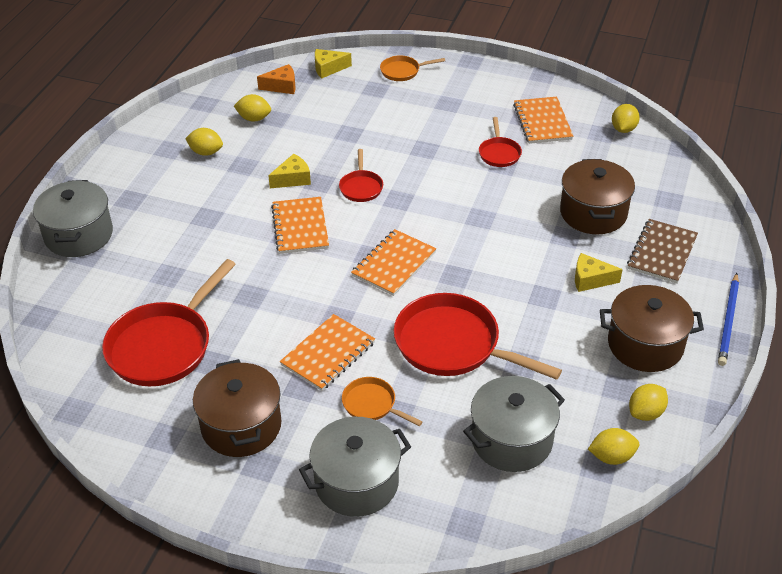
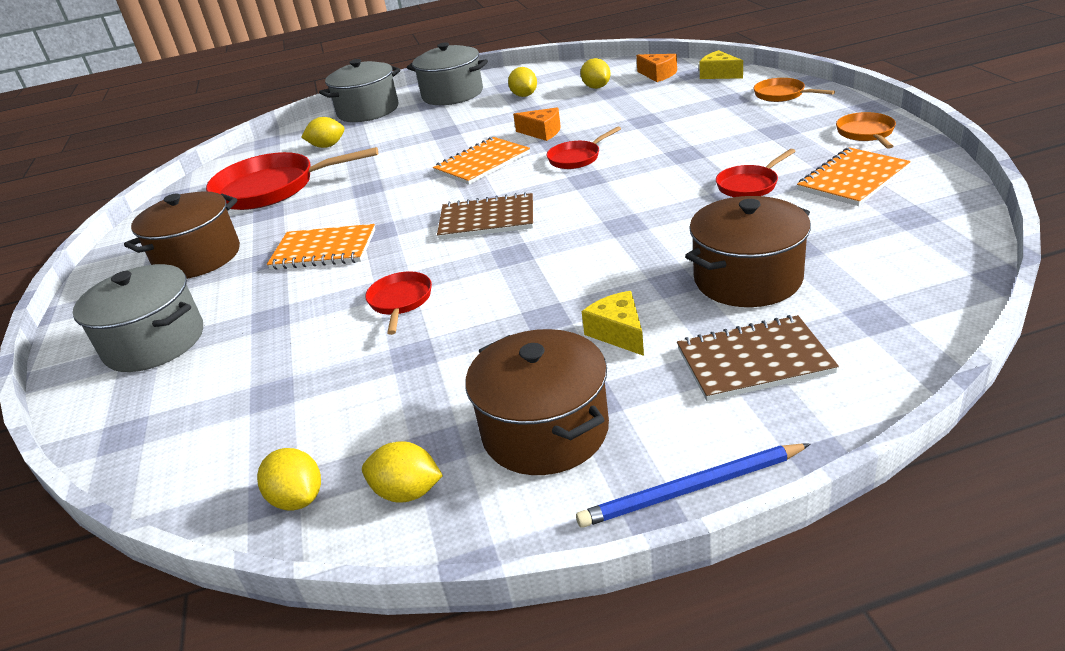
camera: 60 degrees right, 10 degrees down
(293, 179) = (542, 132): yellow cheese -> orange cheese
(372, 404) = (271, 301): orange pan -> orange pan (866, 133)
(394, 264) = (487, 219): orange notebook -> brown notebook
(453, 345) = (400, 301): red pan -> red pan, size x0.49
(512, 440) = (276, 405): grey pot -> grey pot (452, 94)
(623, 129) = (951, 224): yellow lemon -> yellow lemon (327, 146)

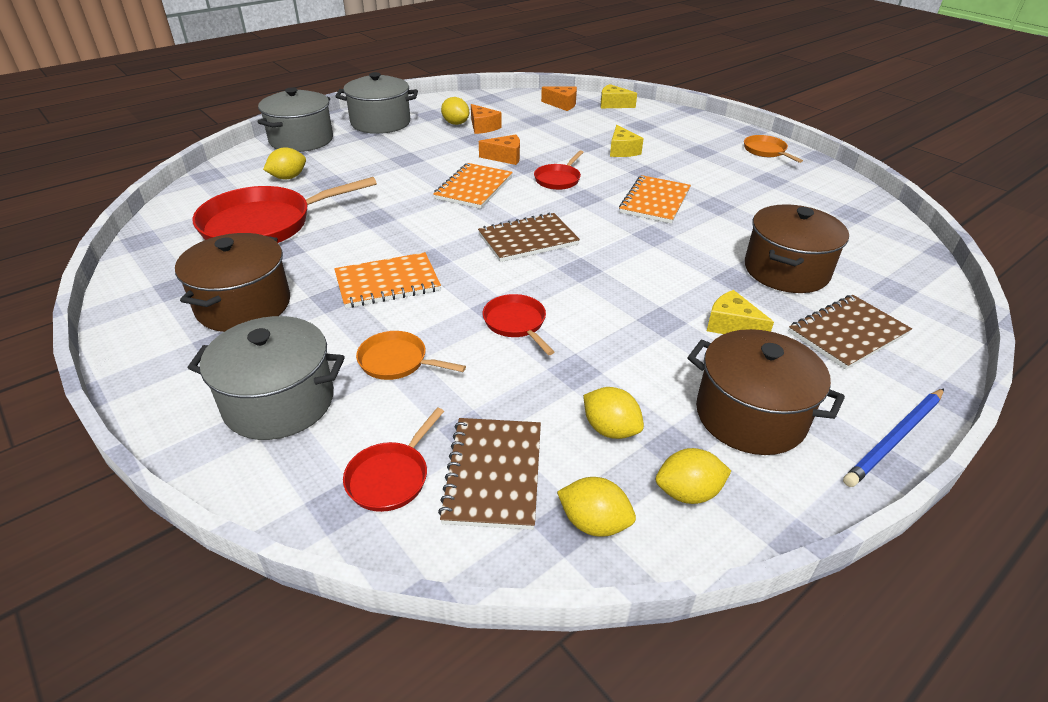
camera: 30 degrees left, 5 degrees up
(257, 435) = (494, 474): none -> brown notebook
(548, 99) = (483, 127): none -> orange cheese
(596, 87) = (517, 115): yellow lemon -> yellow lemon (610, 429)
(678, 128) = (622, 151): none -> yellow cheese
(749, 185) = (720, 195): red pan -> red pan (391, 477)
(782, 95) = (678, 121): orange pan -> orange pan (397, 361)
(853, 179) = (789, 187): orange notebook -> orange notebook (655, 201)

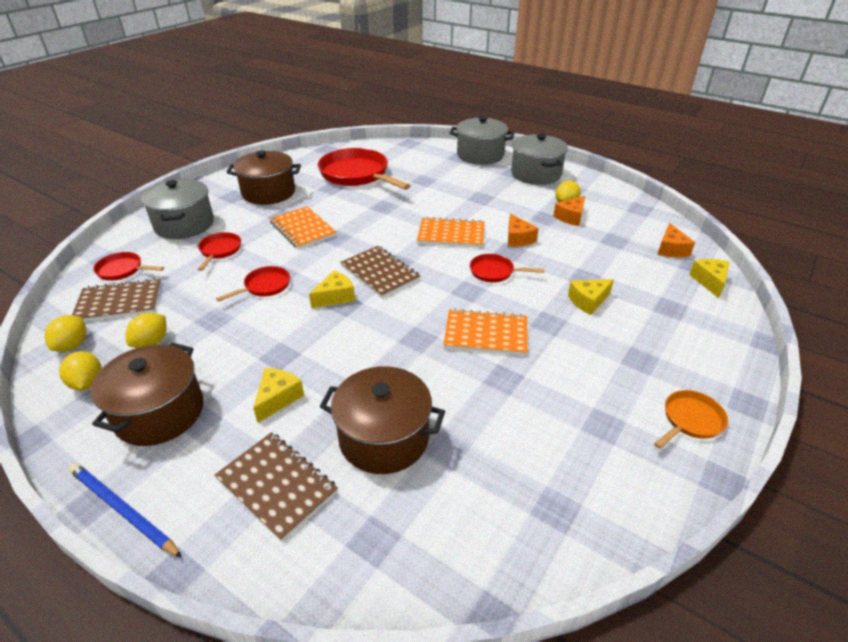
camera: 75 degrees right, 0 degrees up
(288, 177) = (422, 165): yellow lemon -> none
(397, 361) = (220, 251): orange pan -> red pan
(563, 273) = (335, 297): none -> yellow cheese

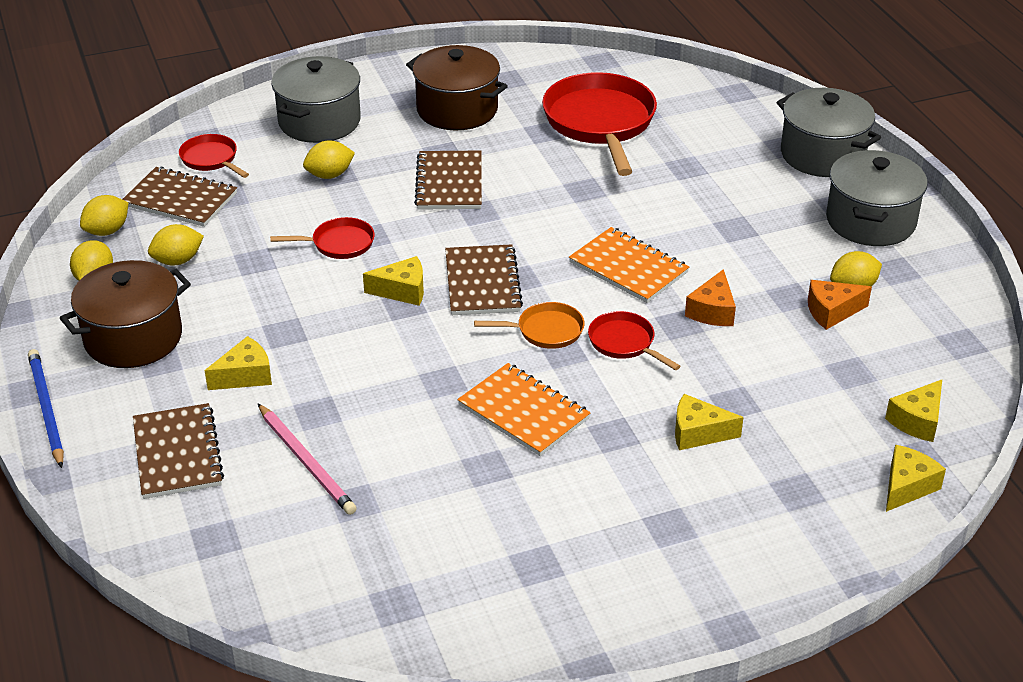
camera: 35 degrees right, 0 degrees up
(220, 251) = (329, 175): red pan -> yellow lemon
(303, 229) = (449, 183): orange notebook -> brown notebook
(384, 438) = (306, 462): brown pot -> pink pencil
(671, 249) = (917, 421): orange cheese -> yellow cheese
(690, 420) = (638, 610): orange pan -> orange pan (545, 331)

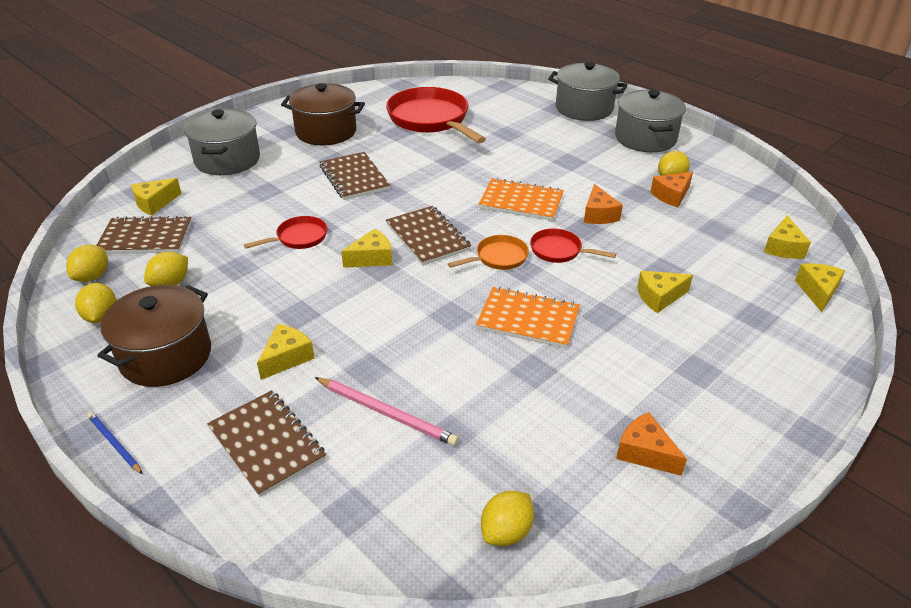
camera: 25 degrees left, 0 degrees up
(46, 409) = (114, 444): blue pencil -> blue pencil, size x0.60
(211, 159) = (155, 203): red pan -> yellow cheese
(329, 175) = (259, 193): yellow lemon -> yellow lemon (506, 532)
(536, 586) = (645, 452): none -> orange cheese

